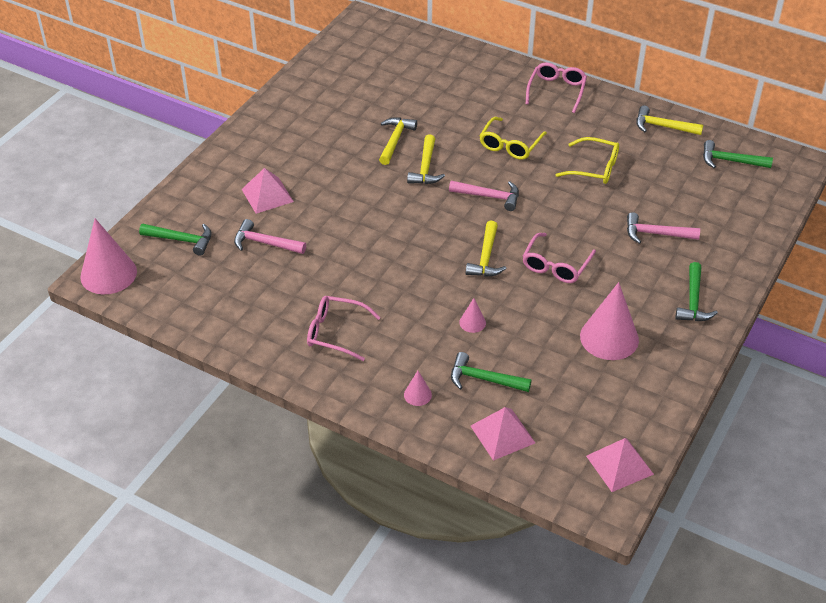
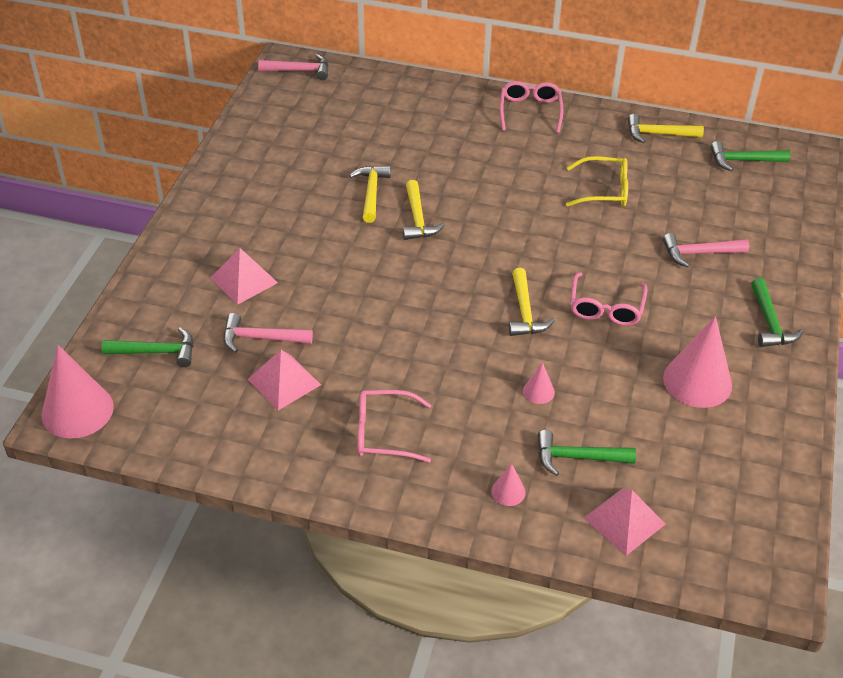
camera: 15 degrees left, 0 degrees up
(489, 197) = (501, 241): pink hammer -> pink hammer (299, 71)
(510, 145) = (502, 179): yellow glasses -> none
(619, 465) = (769, 531): pink pyramid -> pink pyramid (284, 382)

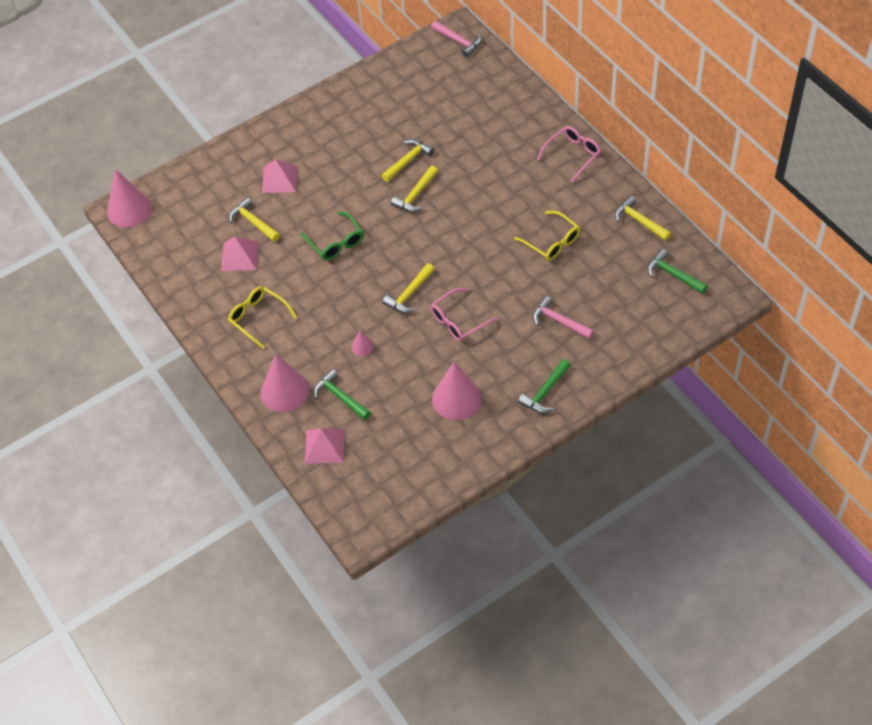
camera: 45 degrees right, 10 degrees up
(156, 352) = (195, 198): green hammer -> none
(261, 338) = (253, 222): pink hammer -> yellow hammer
(383, 433) = (258, 318): pink glasses -> yellow glasses
(384, 307) = (336, 242): none -> green glasses
(508, 492) = (285, 391): pink cone -> pink cone, size x2.17

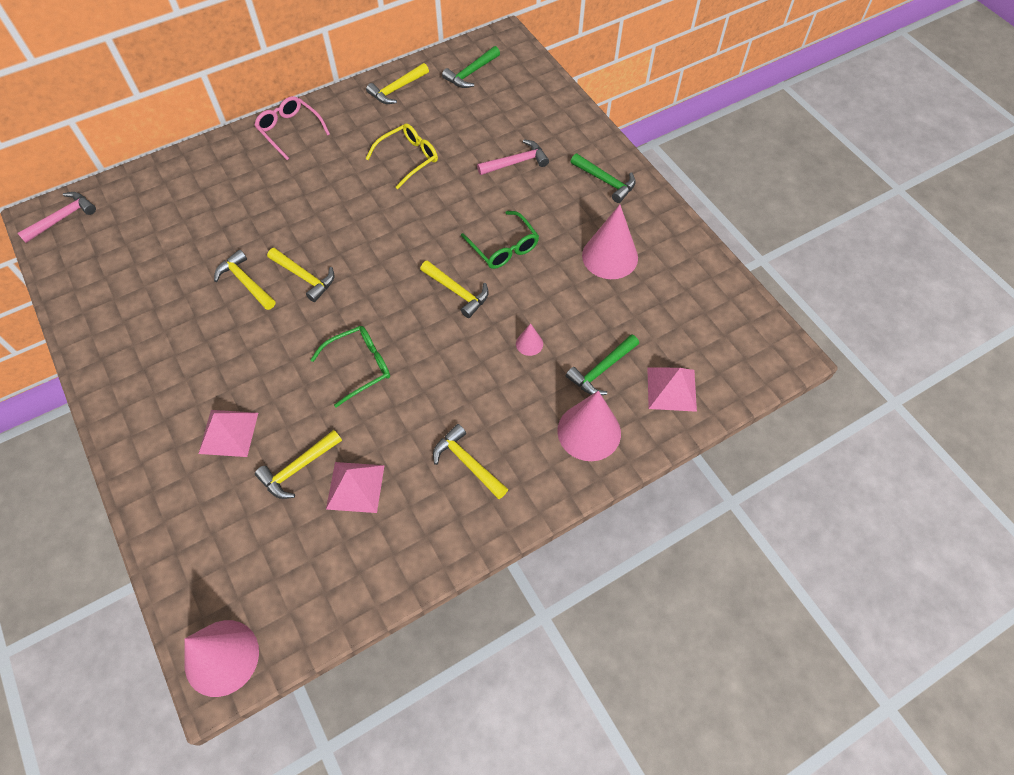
camera: 90 degrees left, 5 degrees up
(258, 318) = (468, 463): yellow glasses -> yellow hammer
(458, 321) = (504, 248): pink glasses -> green glasses
(559, 321) = (516, 162): pink hammer -> pink hammer turned 150 degrees counterclockwise

